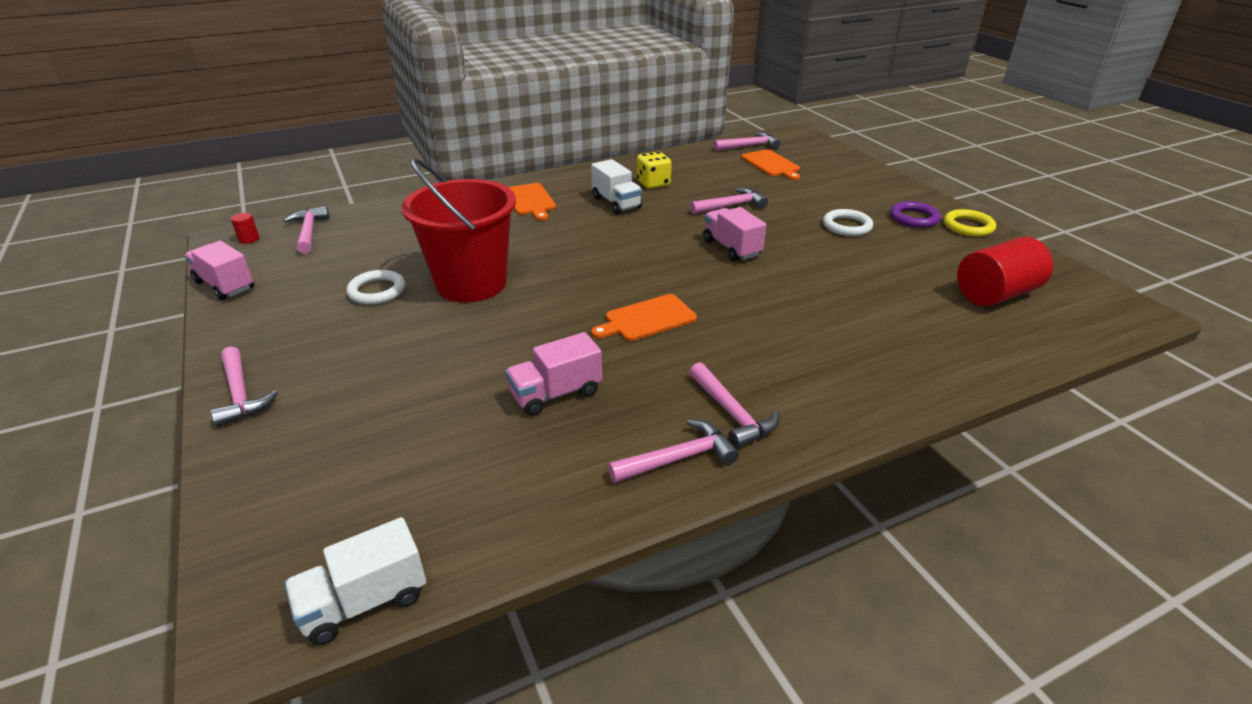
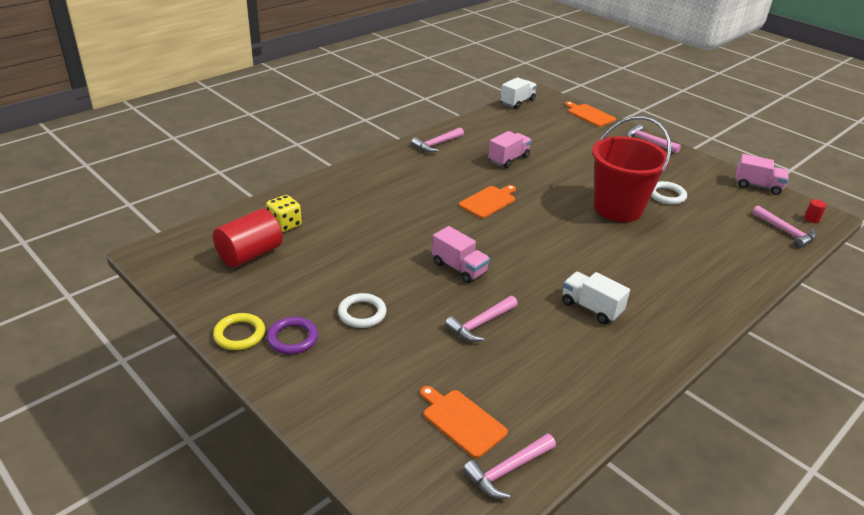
camera: 160 degrees right, 0 degrees up
(530, 200) = (670, 297): orange cutting board -> orange cutting board (589, 115)
(653, 183) = (578, 348): yellow dice -> yellow dice (285, 224)
(732, 413) = (419, 162): pink hammer -> none

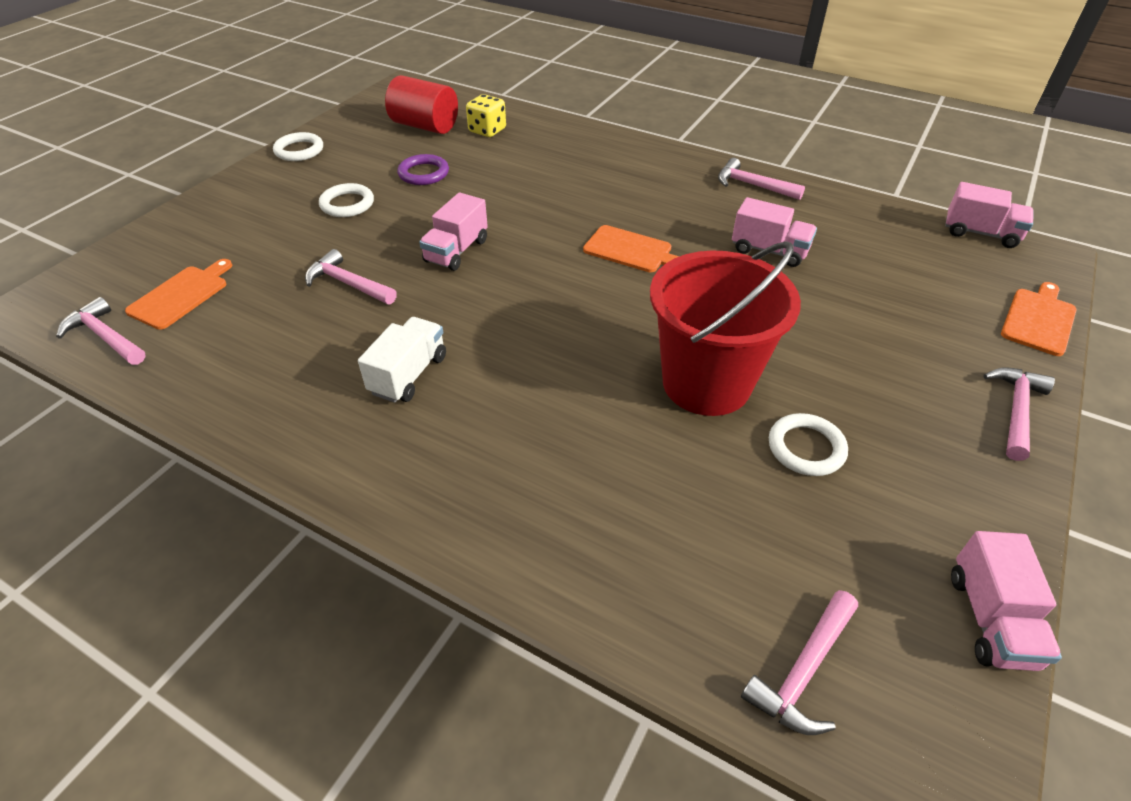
camera: 75 degrees right, 10 degrees up
(239, 334) = (299, 150): yellow ring -> white ring
(292, 338) = (298, 176): purple ring -> purple ring (423, 173)
(517, 102) = (980, 233): white truck -> pink truck
(811, 219) = (912, 744): red cylinder -> none

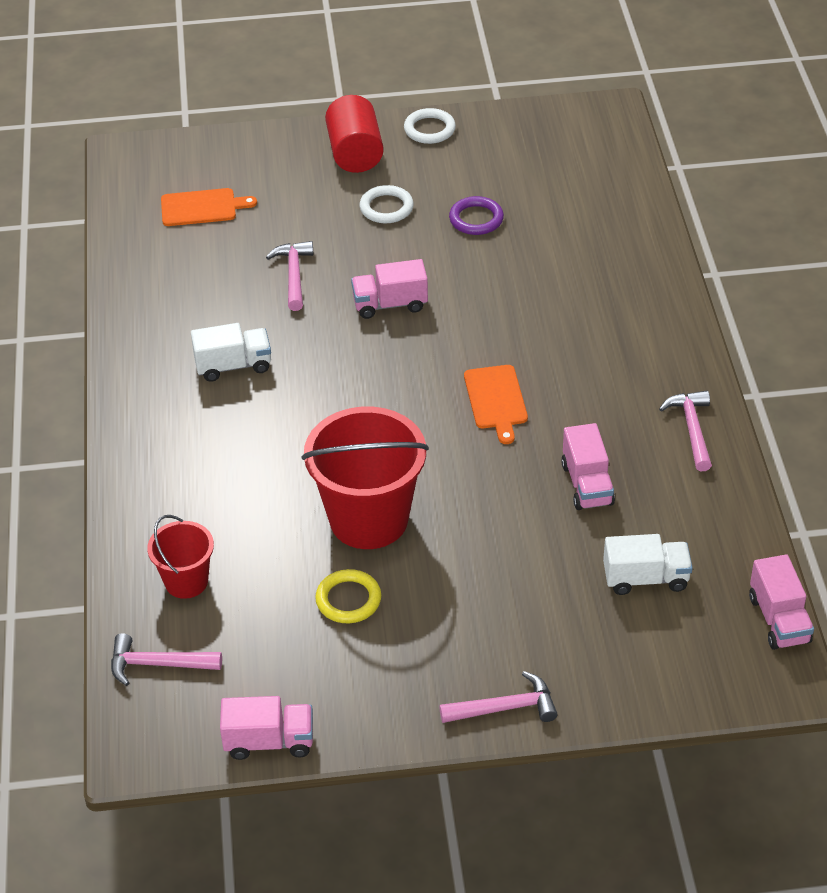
camera: 55 degrees right, 0 degrees up
(106, 337) = (134, 207): pink hammer -> none
(425, 126) = (552, 171): red cylinder -> red cylinder (355, 153)
(487, 130) = (590, 211): yellow dice -> none
(683, 569) = (186, 581): none -> red bucket
(806, 448) = (348, 600): white ring -> yellow ring
(897, 269) = (645, 578): none -> white truck
(991, 619) = (269, 741): pink truck -> pink truck turned 150 degrees counterclockwise
(1038, 320) = (659, 696): orange cutting board -> none

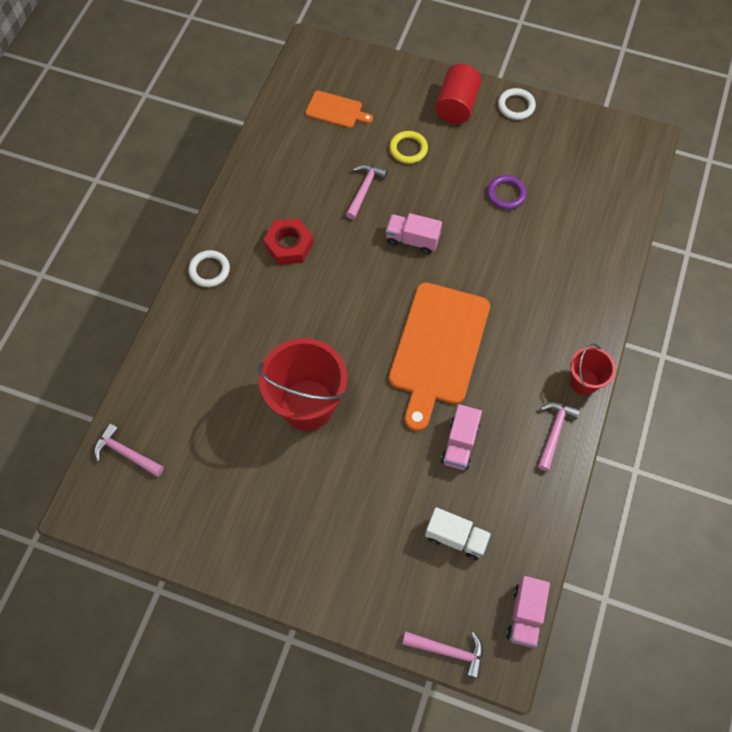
camera: 25 degrees right, 20 degrees up
(186, 581) = (174, 399): red bucket -> red bucket (584, 381)
(233, 366) = (289, 245): white truck -> red nut
(269, 741) = (159, 543): pink truck -> none
(348, 600) = (262, 461): yellow ring -> yellow ring (408, 149)
(386, 208) = (452, 160): white ring -> white ring (209, 270)
(496, 400) = (438, 348): orange cutting board -> orange cutting board, size x2.07
(504, 708) = (311, 592): pink hammer -> pink hammer (448, 651)

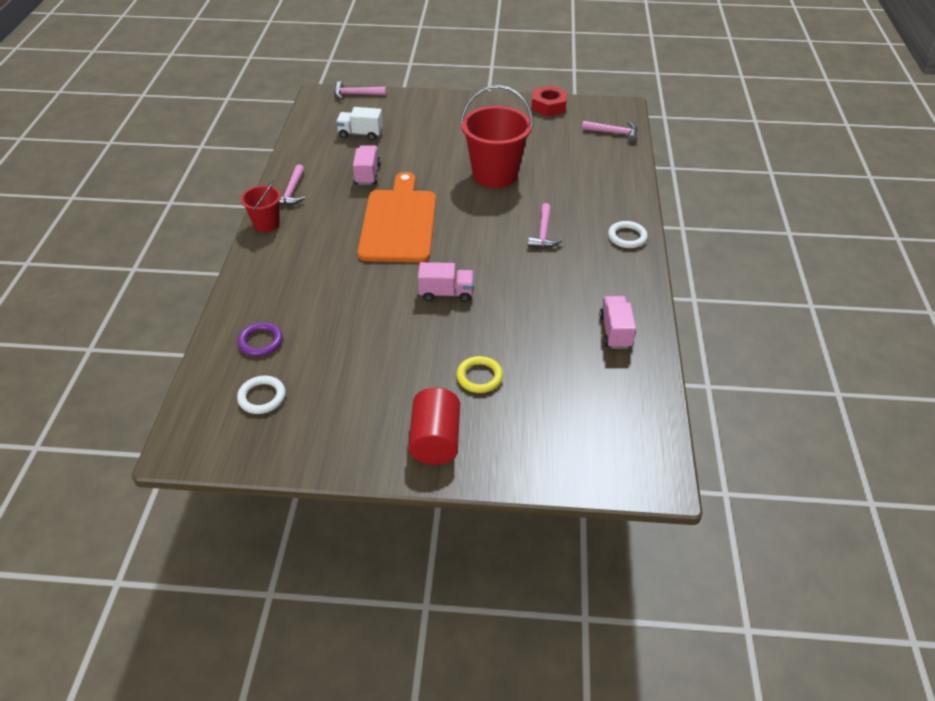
camera: 165 degrees right, 20 degrees down
(289, 245) = (565, 267): red nut -> red nut (548, 106)
(336, 110) = (583, 403): orange cutting board -> none
(364, 189) = (513, 327): pink hammer -> pink hammer (543, 233)
(506, 194) = (355, 353): purple ring -> purple ring (261, 341)
(516, 106) = (356, 457): white ring -> white ring (262, 397)
(525, 615) = (307, 113): pink truck -> pink truck (615, 332)

